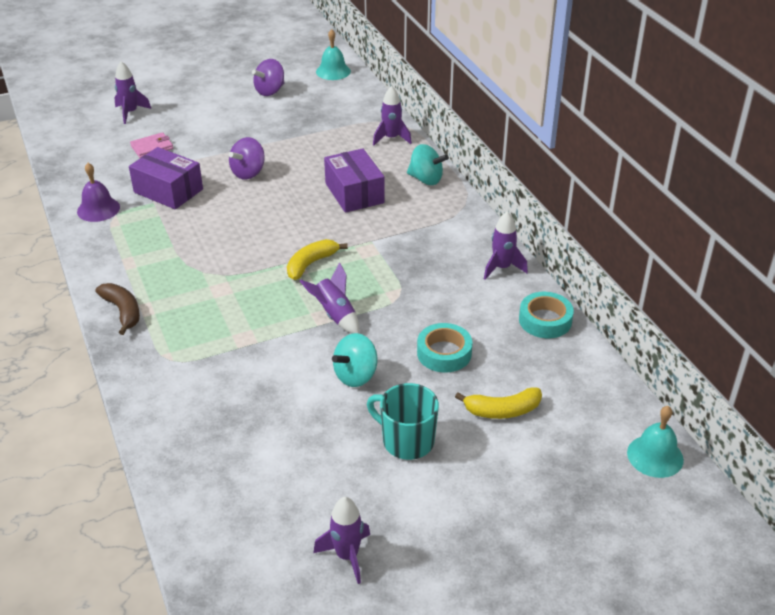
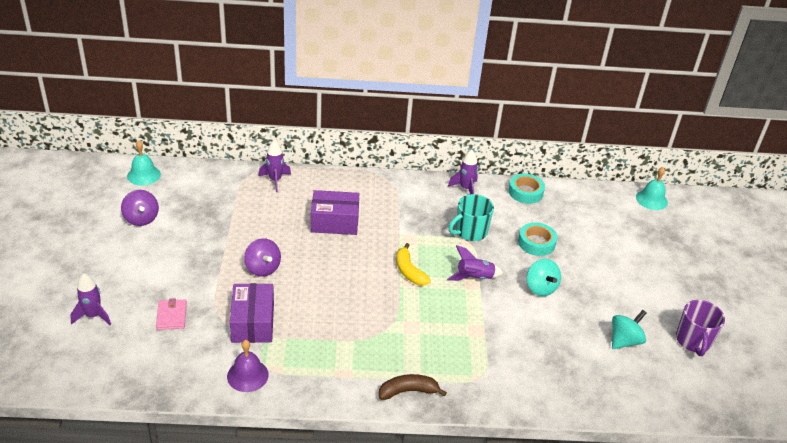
camera: 70 degrees left, 0 degrees up
(168, 191) = (253, 323): purple box -> purple box turned 60 degrees counterclockwise
(347, 556) = (693, 341): purple rocket -> purple mug
(406, 441) = (608, 286): turquoise mug -> turquoise mug (470, 232)
(426, 179) = (343, 183): turquoise spinning top -> turquoise spinning top (624, 341)
(502, 410) = (597, 238): yellow banana -> none

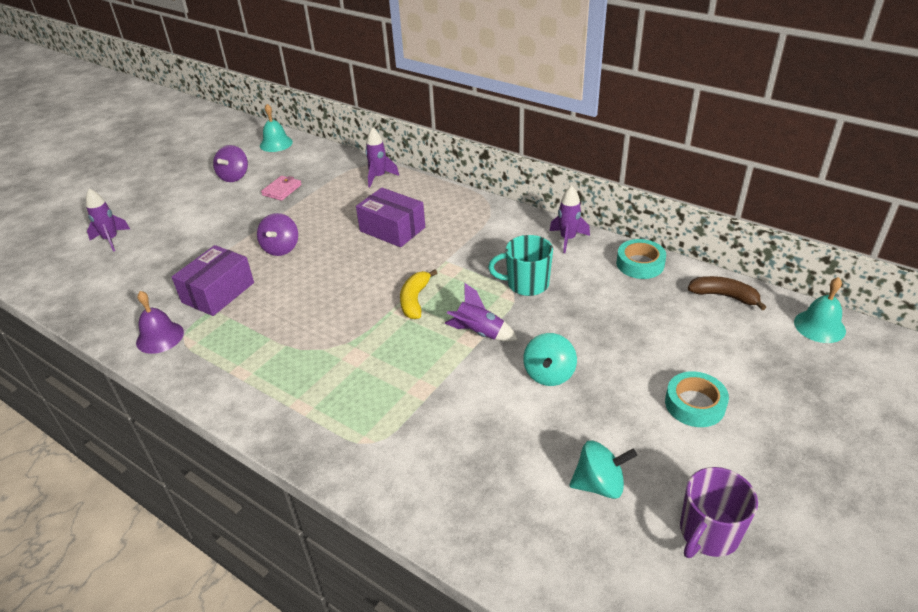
camera: 40 degrees right, 0 degrees up
(171, 316) = (164, 261): pink wallet -> pink wallet (282, 190)
(408, 391) = (279, 420): brown banana -> brown banana (724, 296)
(536, 243) = (596, 322): turquoise tape -> turquoise tape (694, 404)

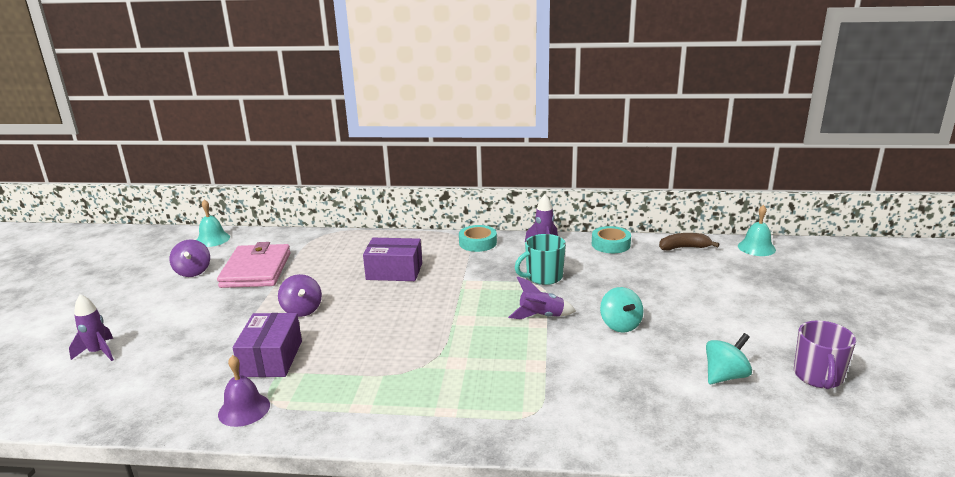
camera: 30 degrees left, 15 degrees down
(282, 190) = (256, 270): pink wallet -> pink wallet, size x2.12
(379, 177) = (343, 240): purple rocket -> none
(415, 300) = (466, 311): yellow banana -> none
(694, 404) = (732, 311): turquoise tape -> turquoise tape (477, 243)

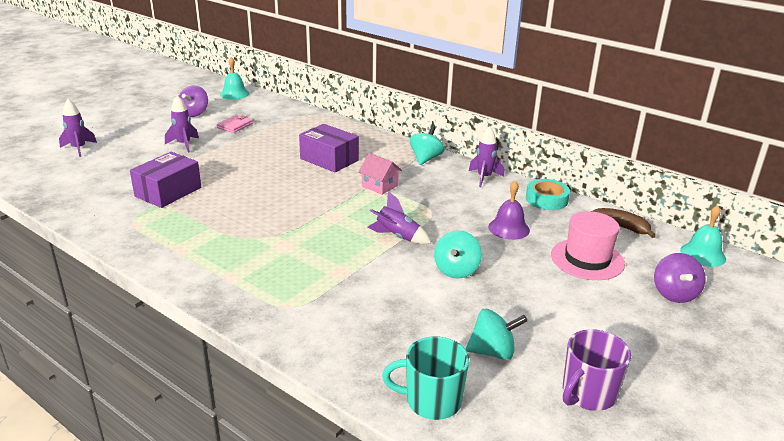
camera: 30 degrees right, 5 degrees up
(224, 306) = (184, 144): none -> purple rocket
(244, 409) = (111, 219): purple bell -> purple bell (509, 228)
(256, 270) = (235, 125): pink wallet -> pink wallet, size x0.47
(302, 310) = (228, 165): purple spinning top -> purple spinning top (674, 294)
(470, 279) = (380, 186): none -> pink house
(477, 243) = (426, 159): turquoise tape -> turquoise spinning top
(543, 277) = (443, 206): turquoise mug -> turquoise mug (431, 401)
(694, 279) = (587, 259): none -> pink hat

